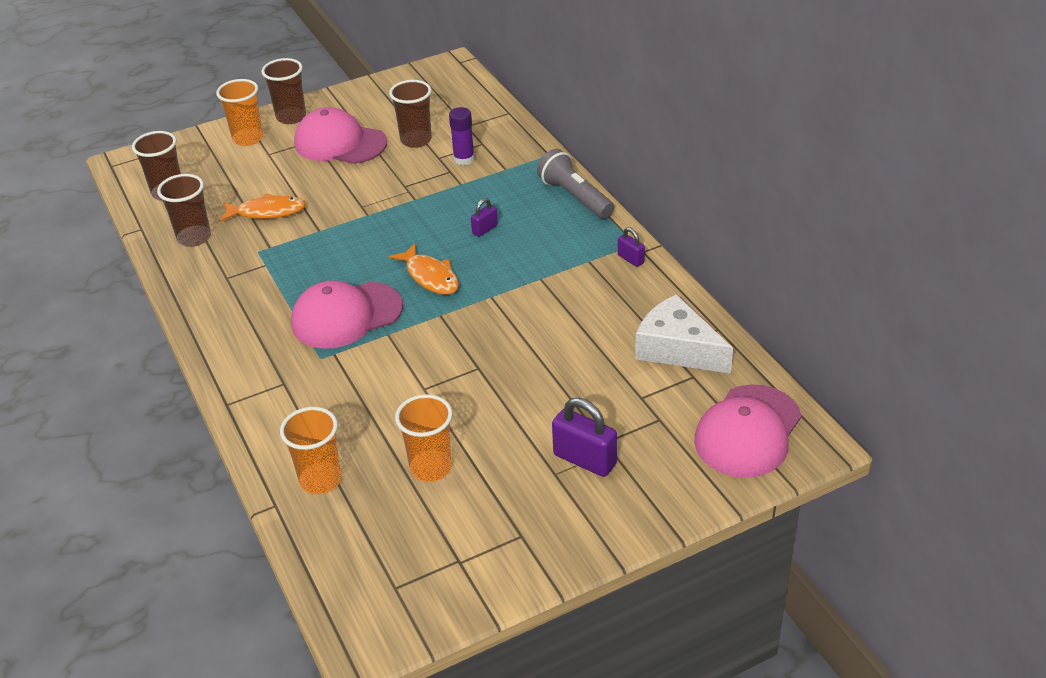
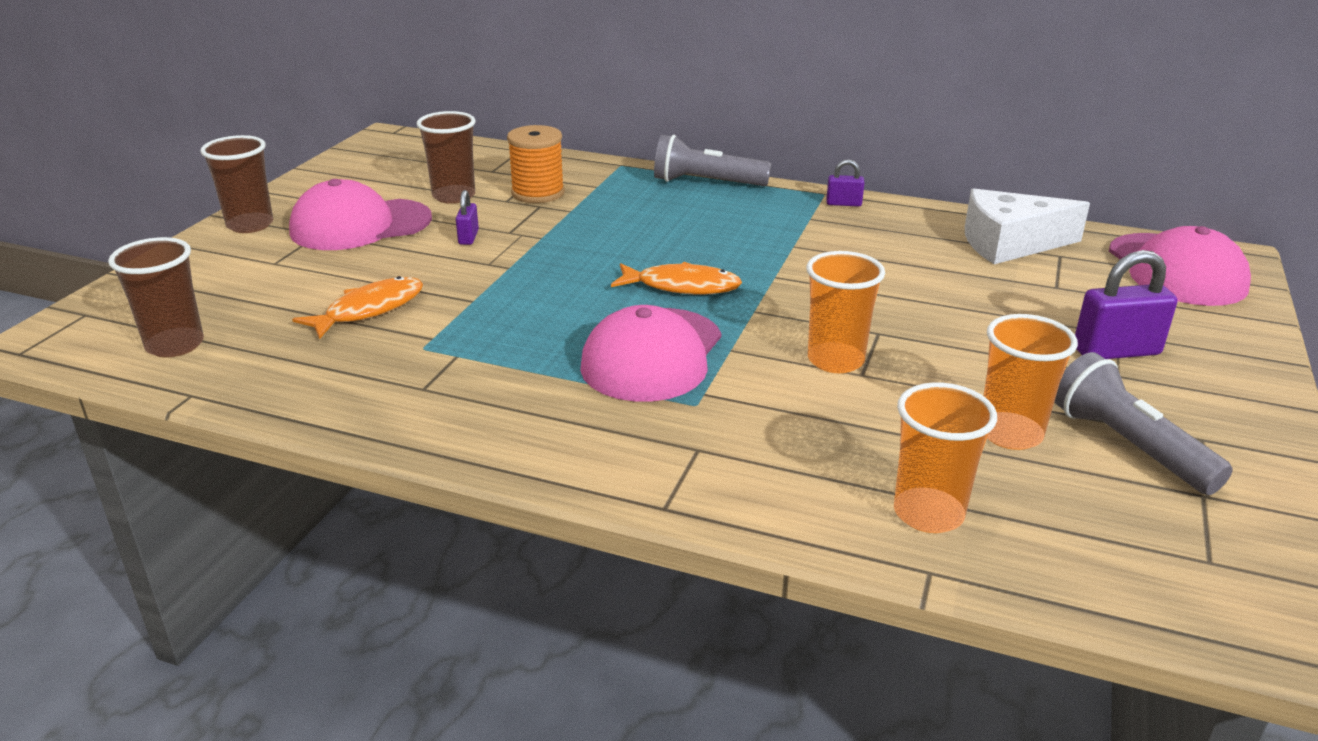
camera: 45 degrees left, 10 degrees down
(194, 237) = (300, 371): brown cup -> none
(248, 138) = (218, 259): orange cup -> orange cup (835, 360)
(464, 159) = (538, 193): purple glue stick -> orange spool
(474, 513) = (1128, 446): none -> grey flashlight
(485, 229) = (665, 232): purple padlock -> purple padlock (468, 237)

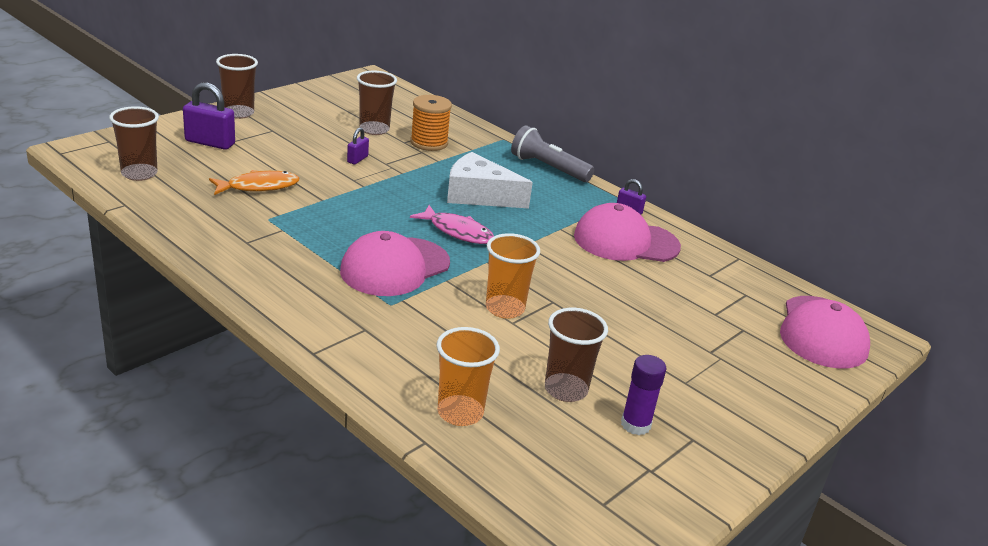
camera: 20 degrees right, 0 degrees up
(360, 225) = (301, 132): pink cap -> pink cap (625, 241)
(682, 286) = (457, 231): orange fish -> pink fish
(1009, 243) = (717, 275): white cheese -> white cheese (479, 195)
(1010, 434) = (565, 390): orange cup -> brown cup
(1116, 351) = (703, 368): purple padlock -> purple padlock (210, 143)
(1128, 446) = (635, 425): grey flashlight -> purple glue stick

